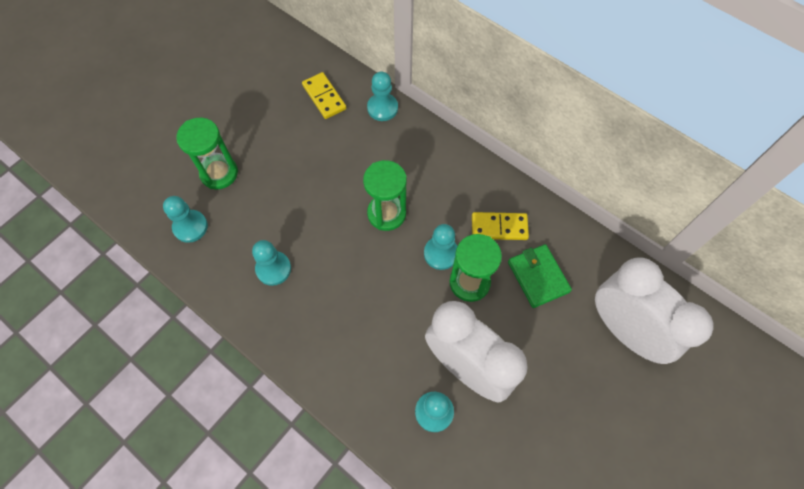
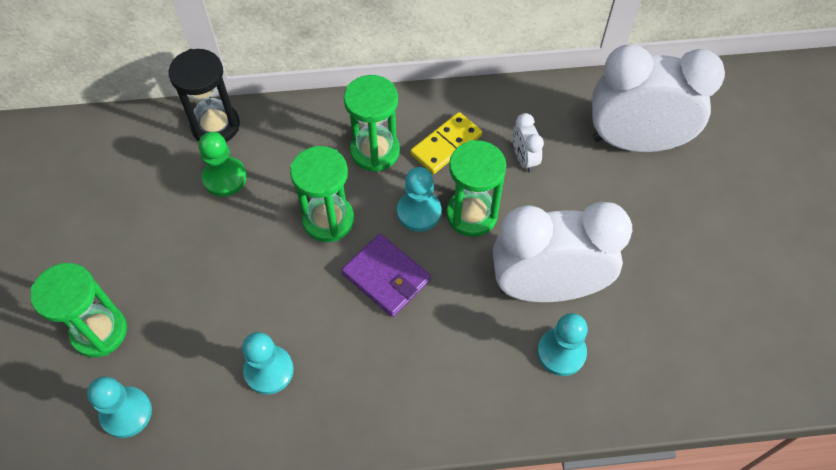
camera: 45 degrees left, 5 degrees down
(324, 97) = (139, 162): yellow domino -> none
(357, 142) = (224, 178): none -> green pawn
(382, 108) = (215, 126): turquoise pawn -> black hourglass
(383, 274) = (386, 277): none -> purple wallet
(453, 196) = (375, 151): none -> green hourglass
(538, 277) = (524, 159): green wallet -> white clock

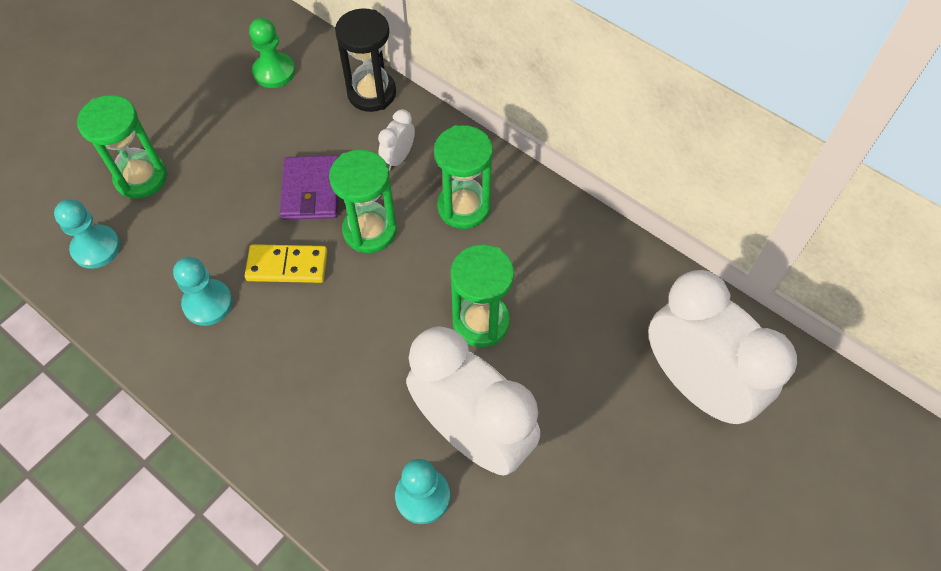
camera: 45 degrees right, 0 degrees up
(224, 178) = (335, 137): green pawn -> green pawn (274, 72)
(386, 277) = (361, 311): purple wallet -> purple wallet (311, 190)
(419, 212) = (442, 283): turquoise pawn -> none
(446, 145) = (525, 248): yellow domino -> yellow domino (287, 265)
(524, 159) = (577, 314): white clock -> white clock (398, 158)

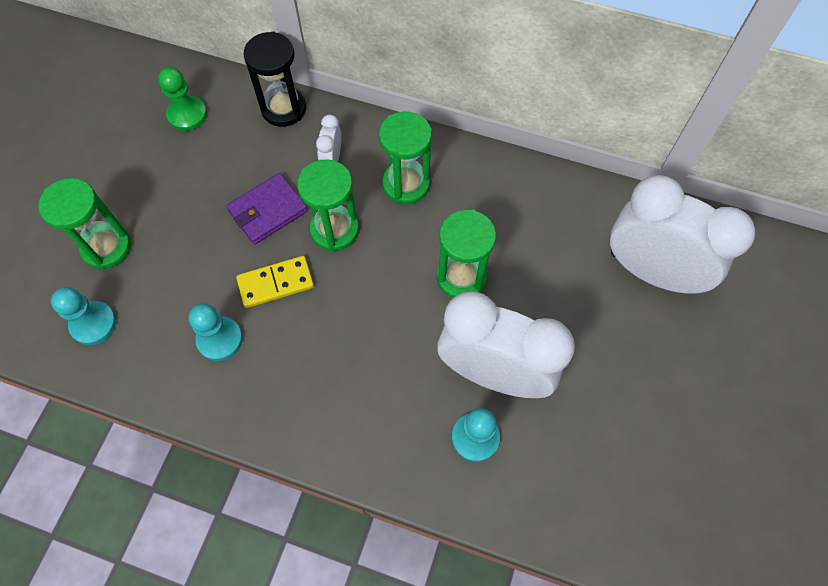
camera: 20 degrees left, 5 degrees up
(311, 190) = (268, 211): purple wallet -> purple wallet turned 75 degrees clockwise

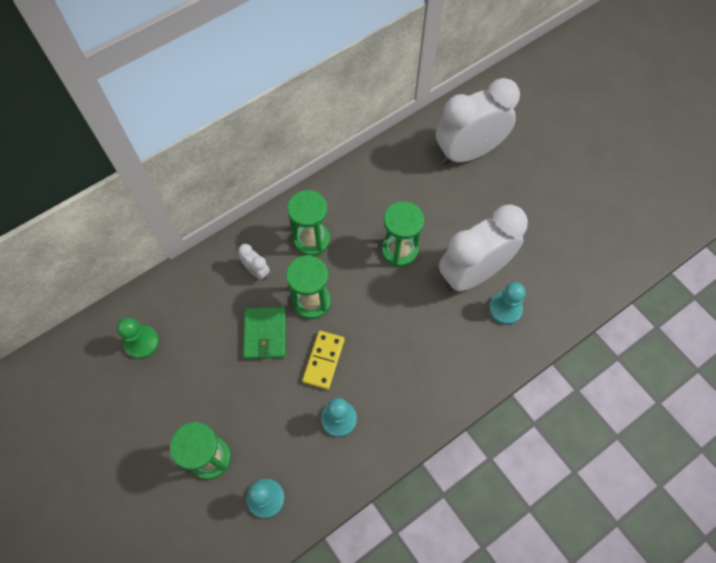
camera: 55 degrees left, 0 degrees up
(268, 211) = (265, 334): purple wallet -> green wallet
(283, 109) = (191, 277): black hourglass -> none

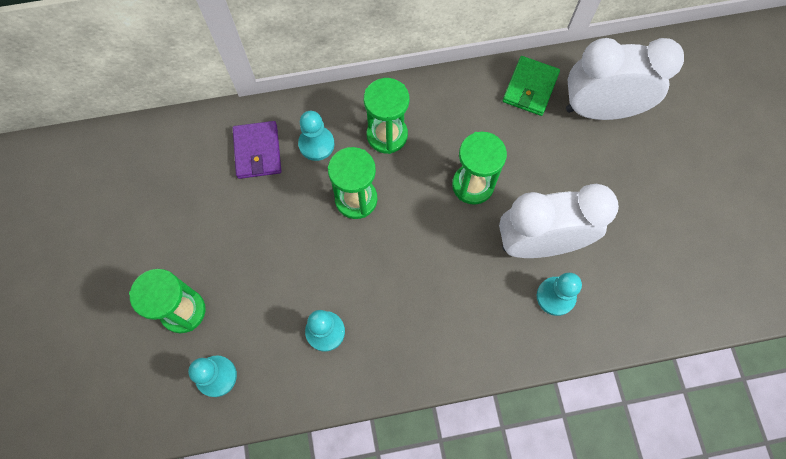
camera: 25 degrees right, 5 degrees up
(142, 342) = (173, 168): green pawn -> none
(209, 298) = (257, 151): none -> purple wallet
(257, 271) = (316, 144): white clock -> turquoise pawn
(265, 334) = (294, 212): green wallet -> green wallet (530, 88)
(323, 360) = (339, 265): yellow domino -> none

